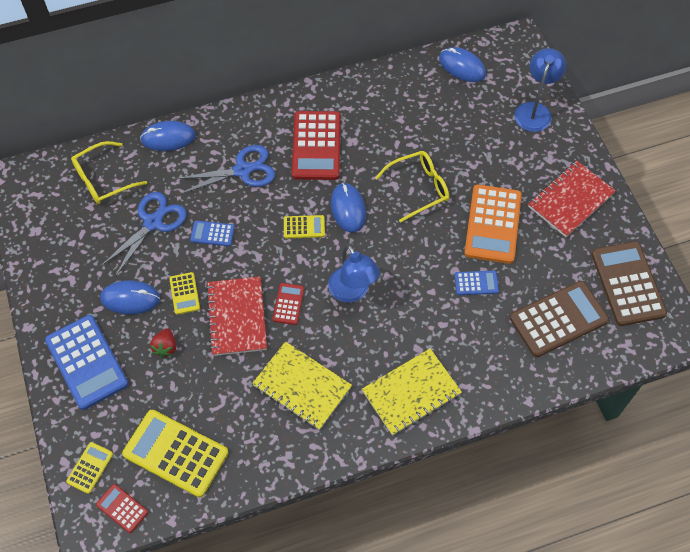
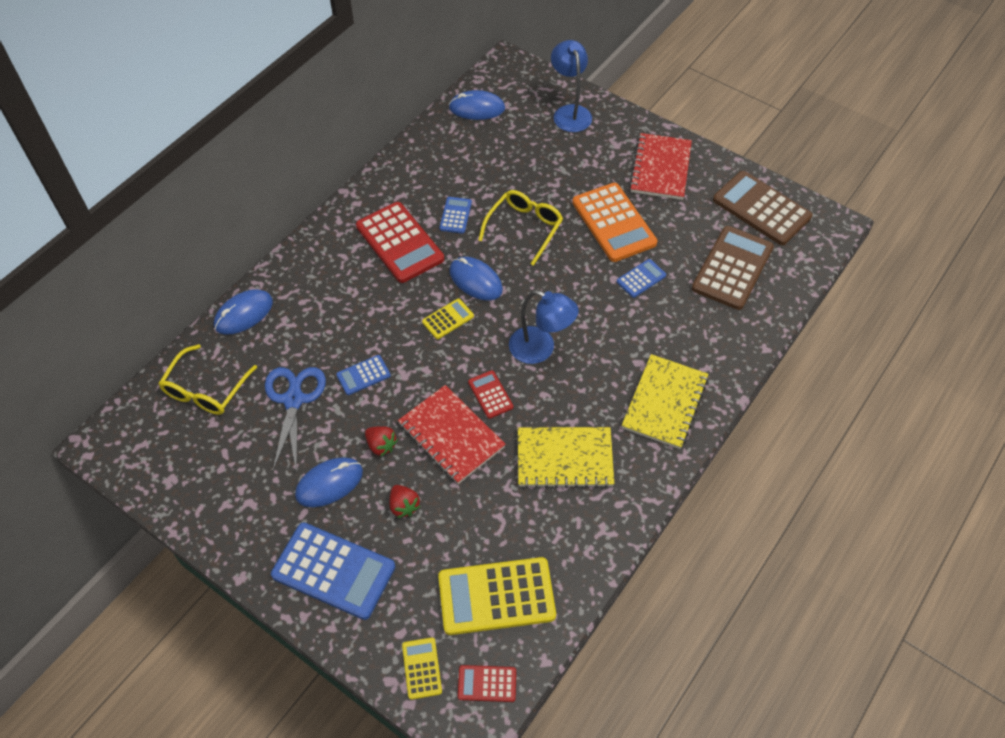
camera: 35 degrees left, 5 degrees down
(184, 293) = (381, 445): yellow calculator -> red strawberry
(242, 170) = (345, 302): blue scissors -> none
(374, 147) = (455, 215): none -> blue calculator

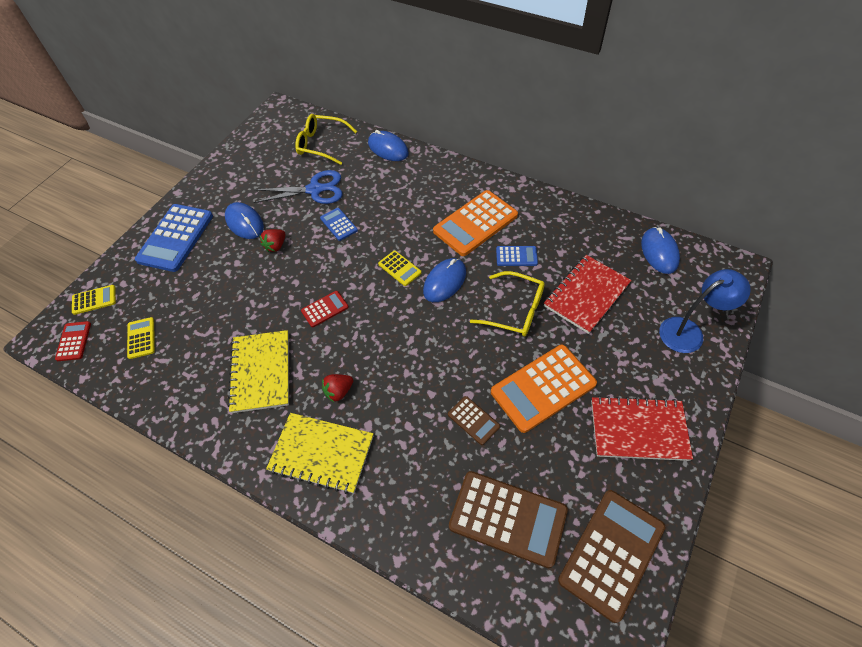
camera: 85 degrees right, 0 degrees up
(399, 243) = (475, 223): red calculator -> orange calculator
(404, 506) = (223, 268): red strawberry -> red strawberry (339, 391)
(451, 435) = (284, 288): red notebook -> red notebook (586, 295)
(496, 596) = (141, 338): yellow calculator -> yellow calculator, size x0.49
(540, 349) = (375, 340): blue lamp -> none
(641, 278) = (473, 420): blue calculator -> brown calculator

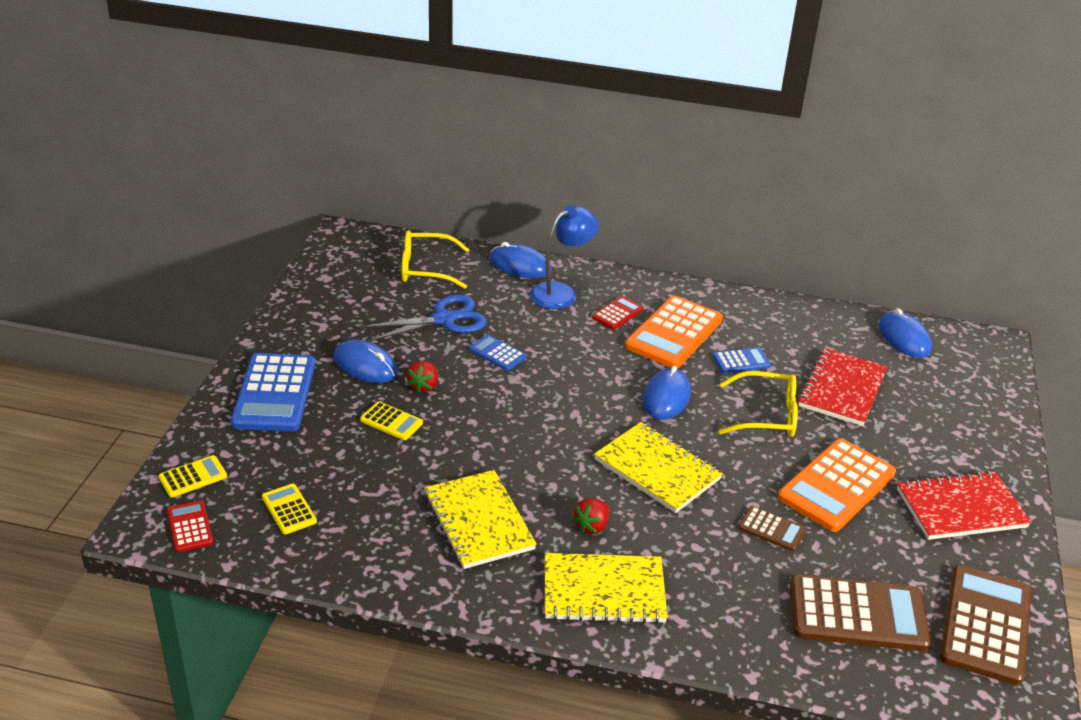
camera: 20 degrees left, 20 degrees down
(325, 309) = (527, 445): red calculator -> red calculator (617, 313)
(399, 268) = (602, 390): yellow calculator -> yellow calculator (391, 421)
(409, 348) = (657, 470): none -> yellow notebook
(689, 331) = (971, 409): blue lamp -> blue lamp (561, 292)

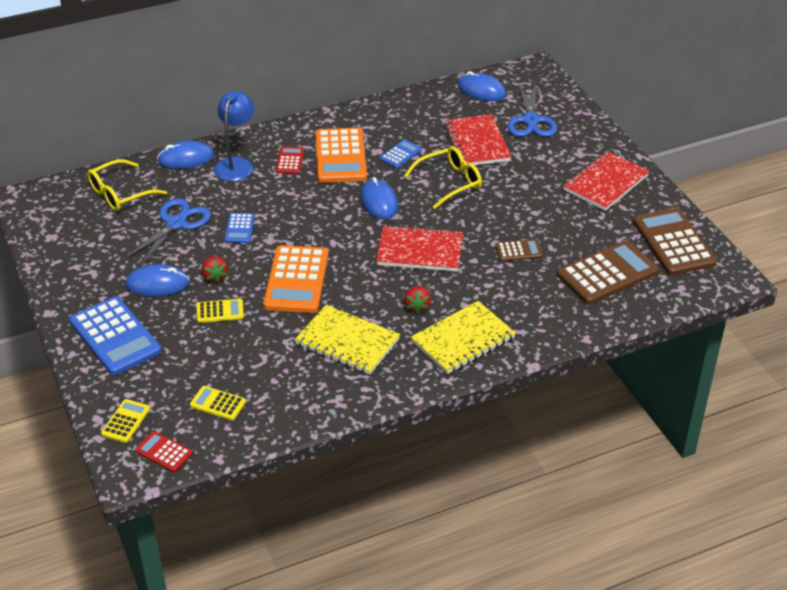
camera: 35 degrees left, 5 degrees up
(497, 353) = (239, 228): blue calculator -> blue calculator turned 90 degrees counterclockwise
(657, 470) = (420, 251): yellow notebook -> red notebook
(836, 486) = (529, 205): orange calculator -> orange calculator (296, 280)
(933, 396) = (531, 120): none -> blue scissors

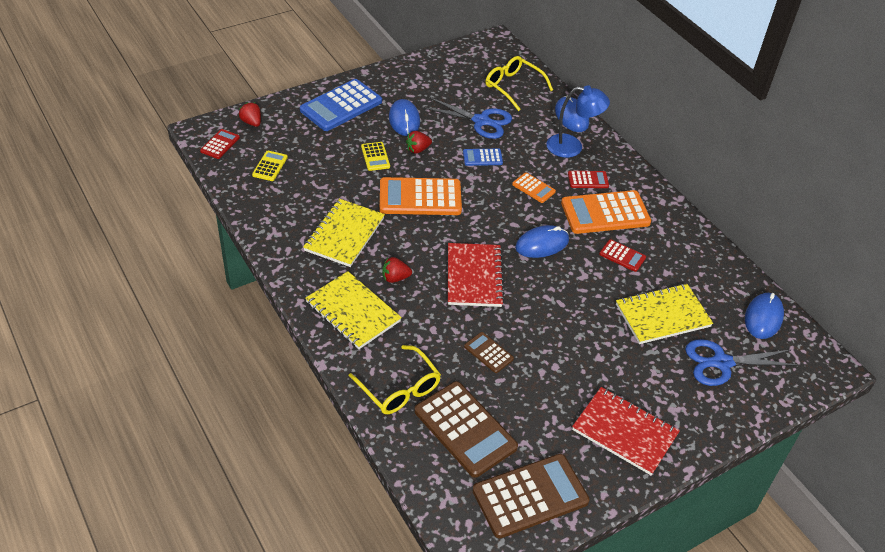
camera: 80 degrees right, 5 degrees up
(126, 421) = (251, 122): yellow calculator -> red strawberry
(296, 198) = (533, 188): none -> orange calculator
(400, 154) = (622, 256): blue calculator -> red calculator
(449, 182) = (587, 295): yellow glasses -> yellow glasses (399, 388)
(477, 143) = (662, 315): red notebook -> yellow notebook
(518, 251) = (488, 353): brown calculator -> brown calculator turned 150 degrees clockwise

